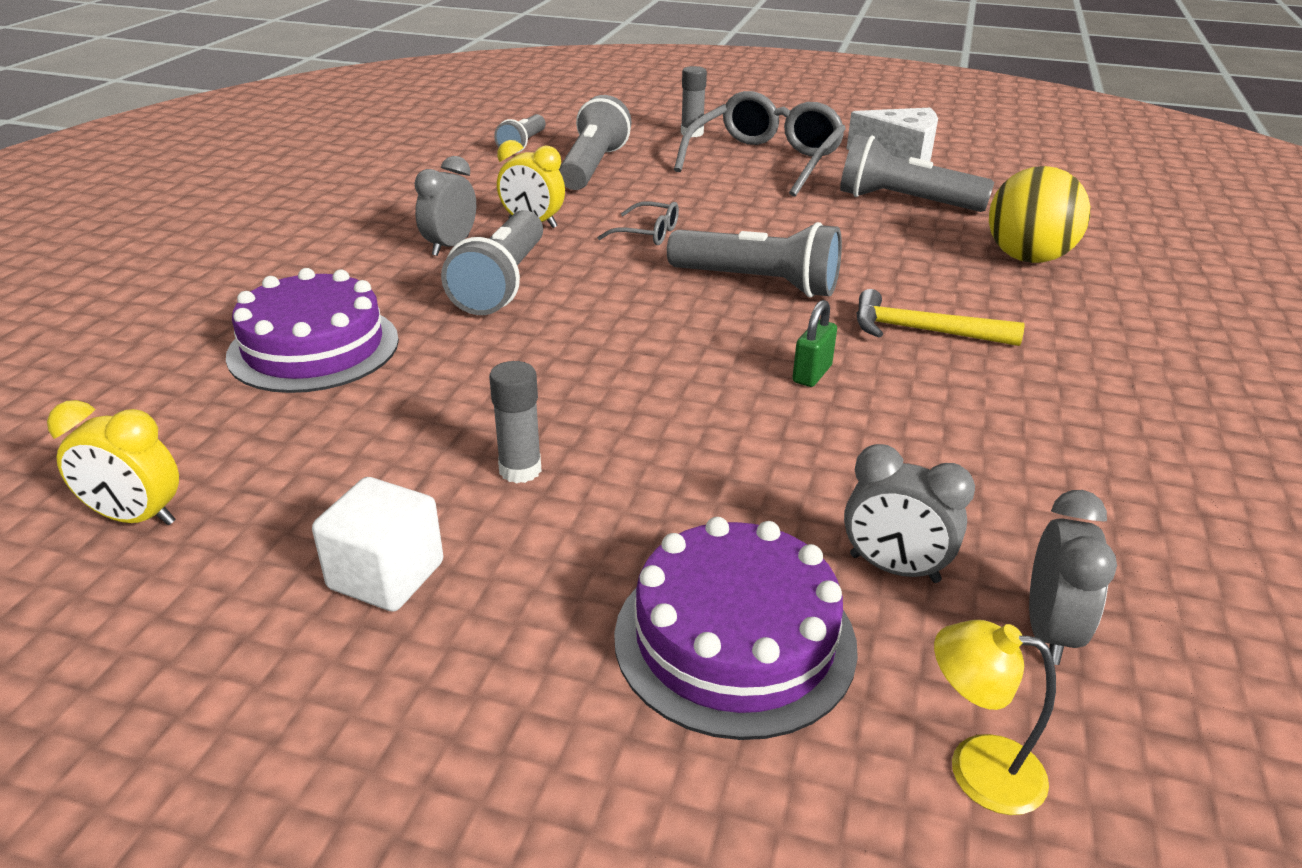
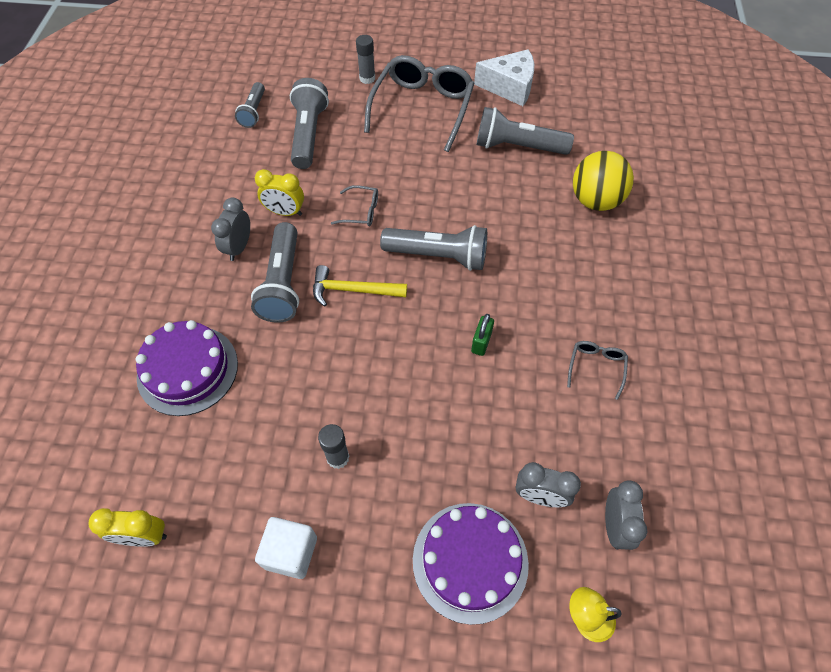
camera: 10 degrees left, 25 degrees up
(923, 331) = (539, 289): yellow hammer -> yellow hammer (353, 290)
(1020, 424) = (596, 367): none -> grey glasses

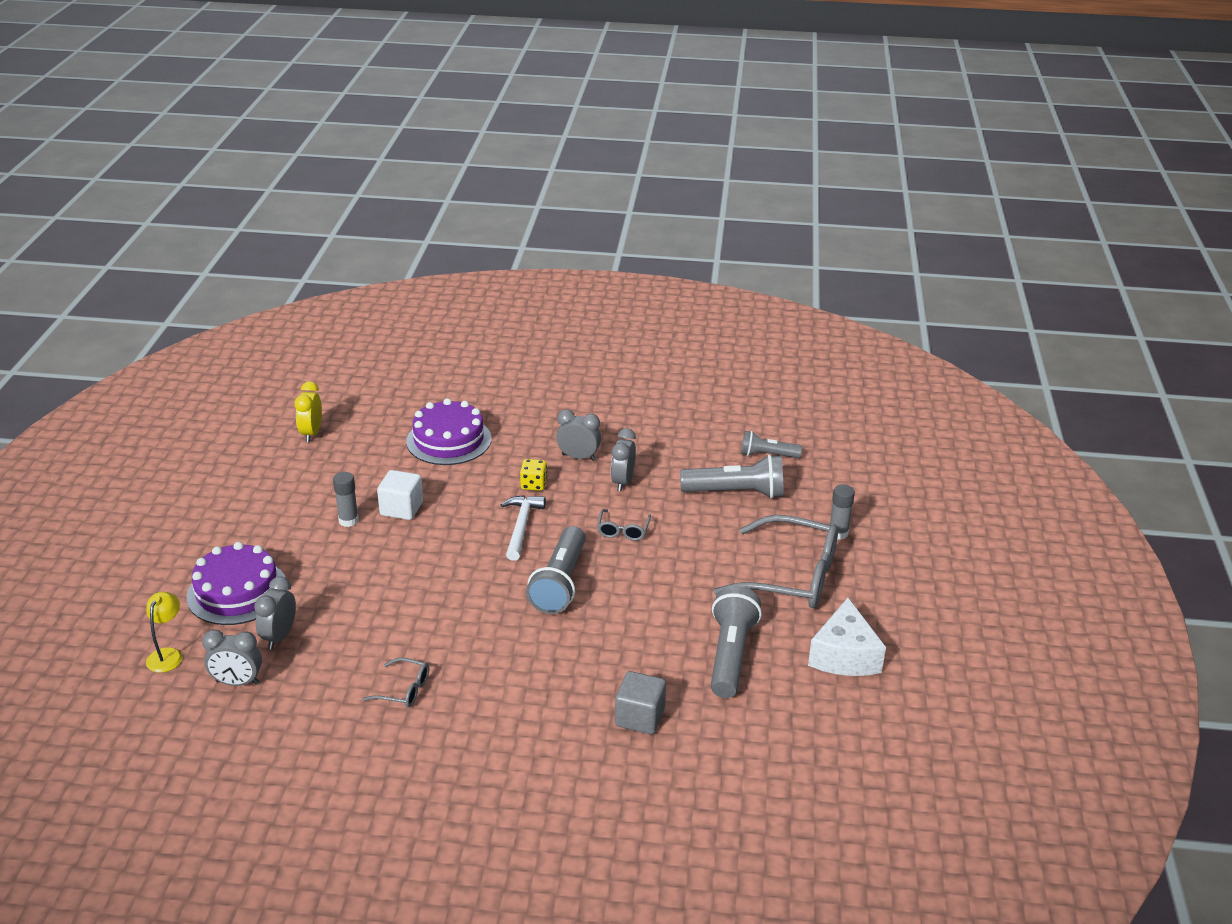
camera: 90 degrees right, 25 degrees down
(283, 283) = (533, 484): grey flashlight -> yellow dice
(285, 212) = (622, 482): yellow clock -> grey clock
(291, 552) = (277, 499): white cube -> white cube (401, 508)
(353, 290) = (521, 526): yellow hammer -> white hammer
(481, 342) = (448, 609): green padlock -> none
(595, 200) = (640, 717): yellow ball -> grey cube

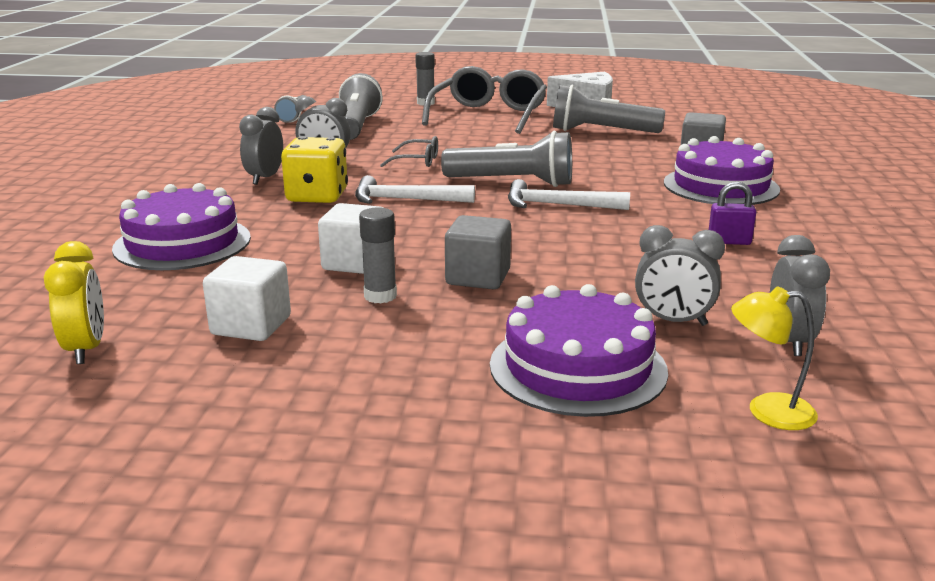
camera: 90 degrees left, 10 degrees down
(311, 433) = (86, 349): yellow clock -> yellow clock turned 105 degrees counterclockwise
(322, 479) = (251, 326): none -> white cube
(366, 559) = (478, 277): none -> grey cube
(404, 690) = (729, 241): grey glasses -> purple padlock
(500, 605) = (558, 205): none -> white hammer
(533, 484) = (317, 196): yellow dice -> yellow dice, size x1.71
(541, 713) = (720, 186): none -> purple cake

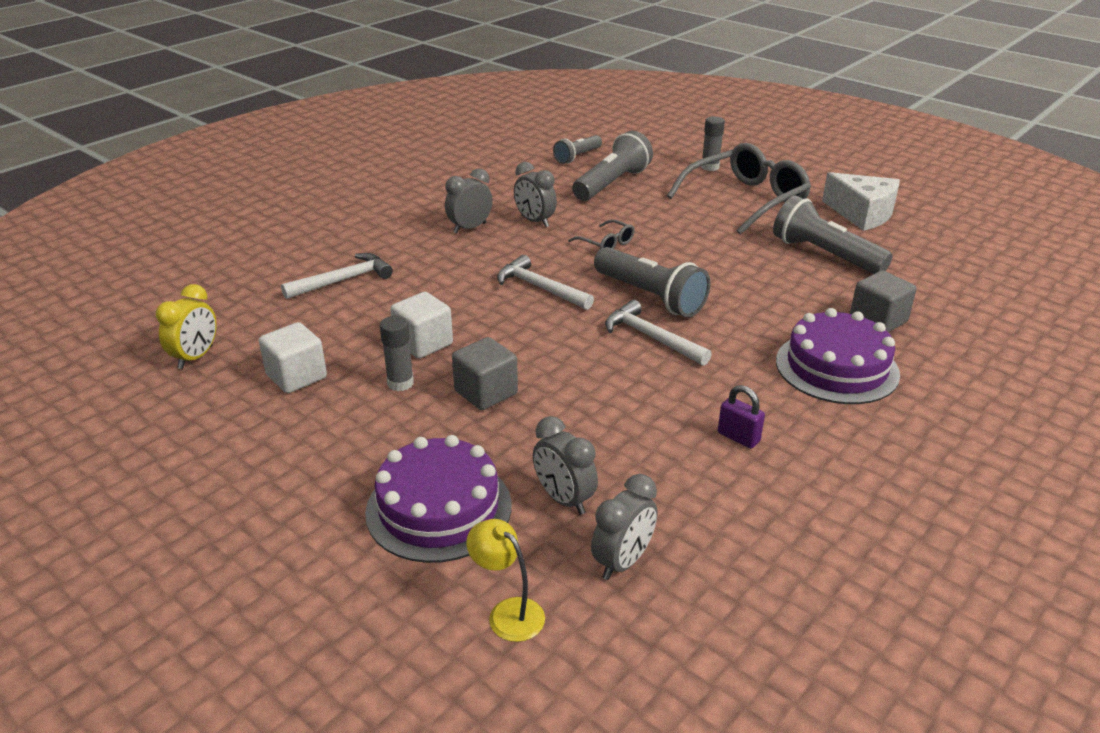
camera: 35 degrees right, 10 degrees up
(182, 243) = (343, 280): purple cake -> white hammer
(317, 196) = (482, 261): yellow dice -> none

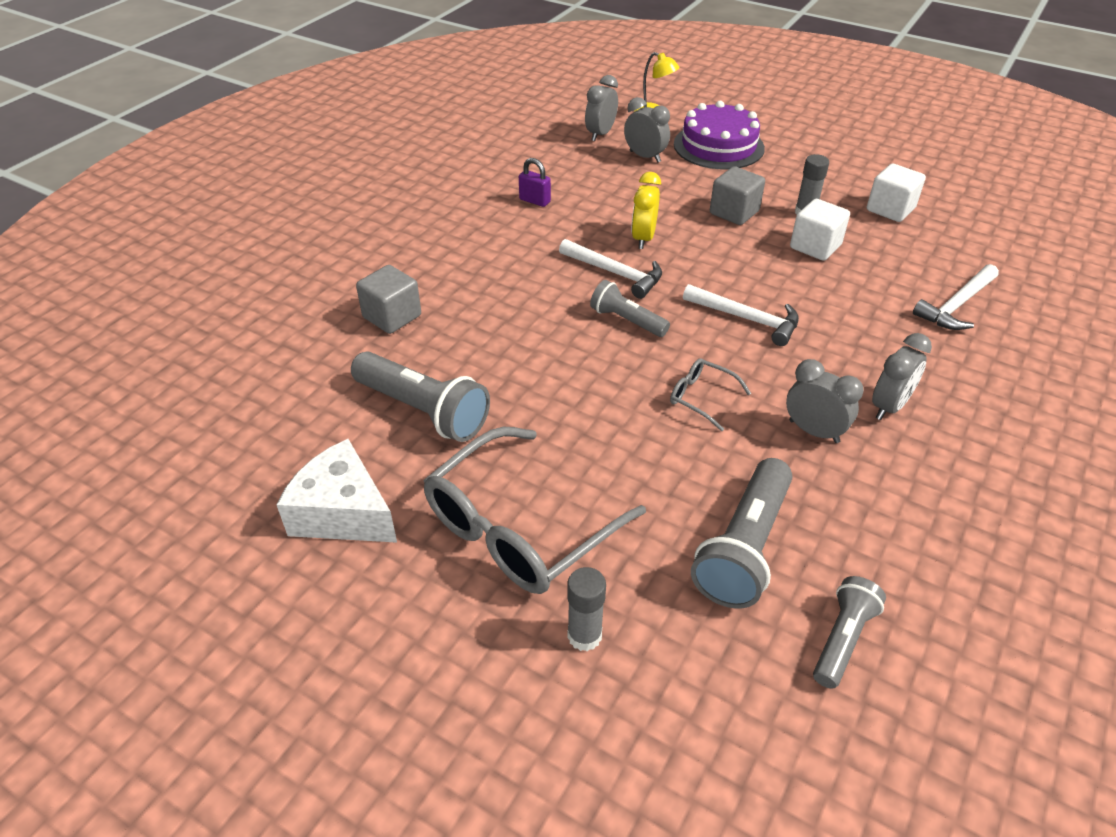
camera: 170 degrees right, 10 degrees up
(195, 357) = (988, 215): yellow clock -> yellow clock (643, 238)
(651, 296) = (626, 321): grey flashlight -> grey flashlight, size x0.60
(836, 367) = (448, 262): purple cake -> none

